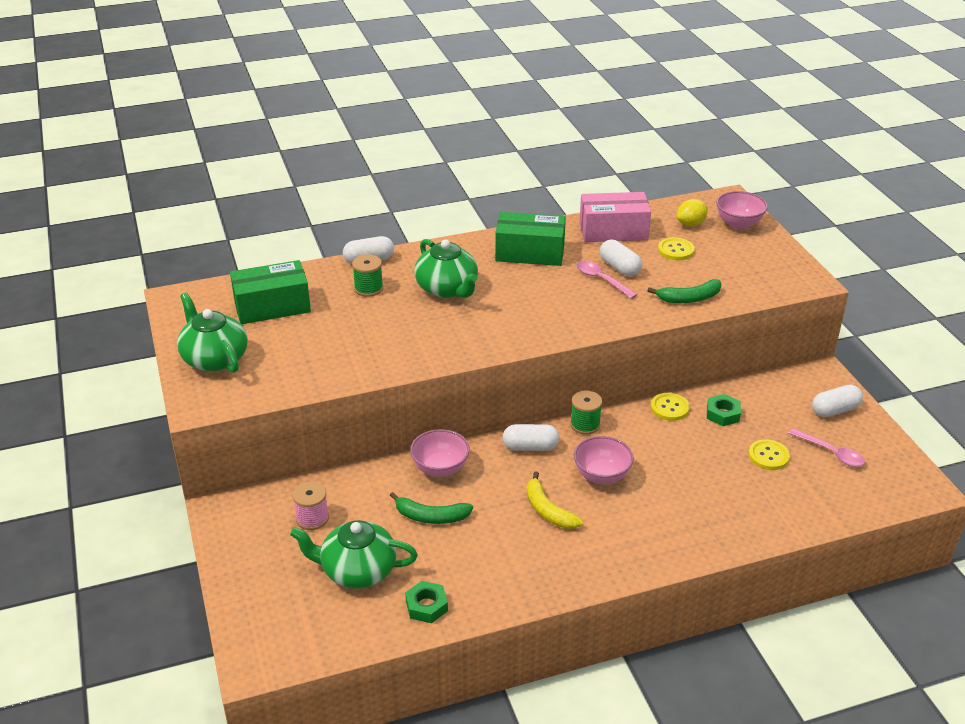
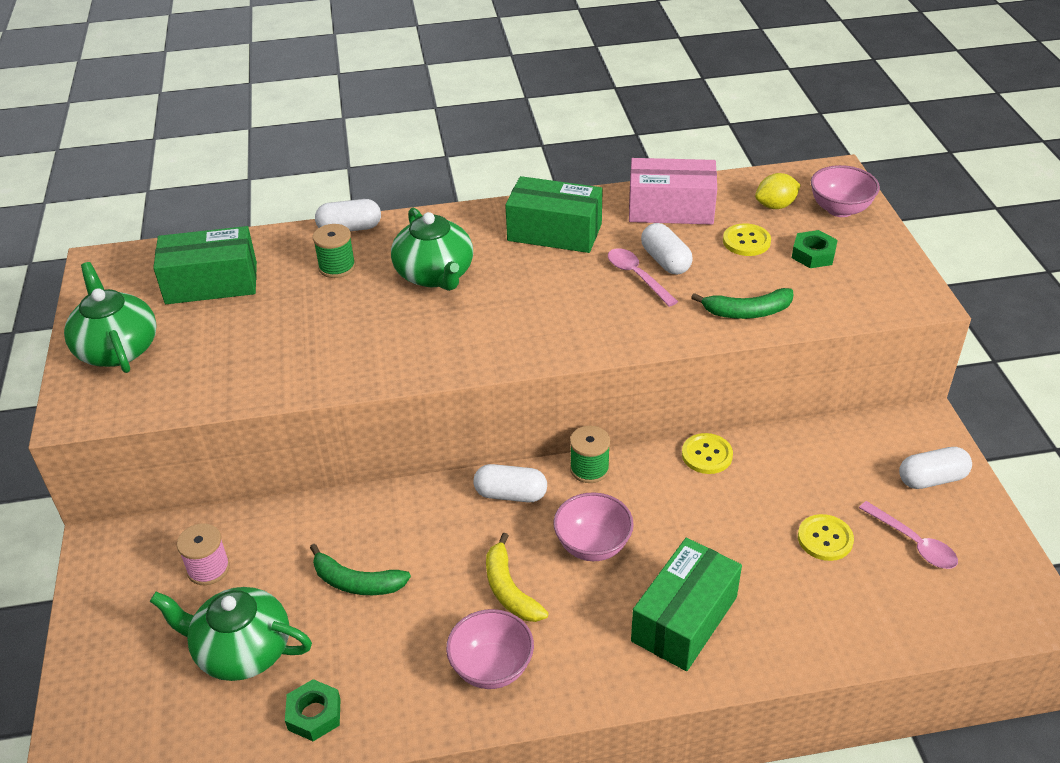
camera: 10 degrees right, 5 degrees up
(440, 468) = (387, 514): pink bowl -> pink bowl (491, 667)
(681, 517) = (684, 619): none -> green box
(723, 414) = (776, 470): green nut -> green nut (813, 254)

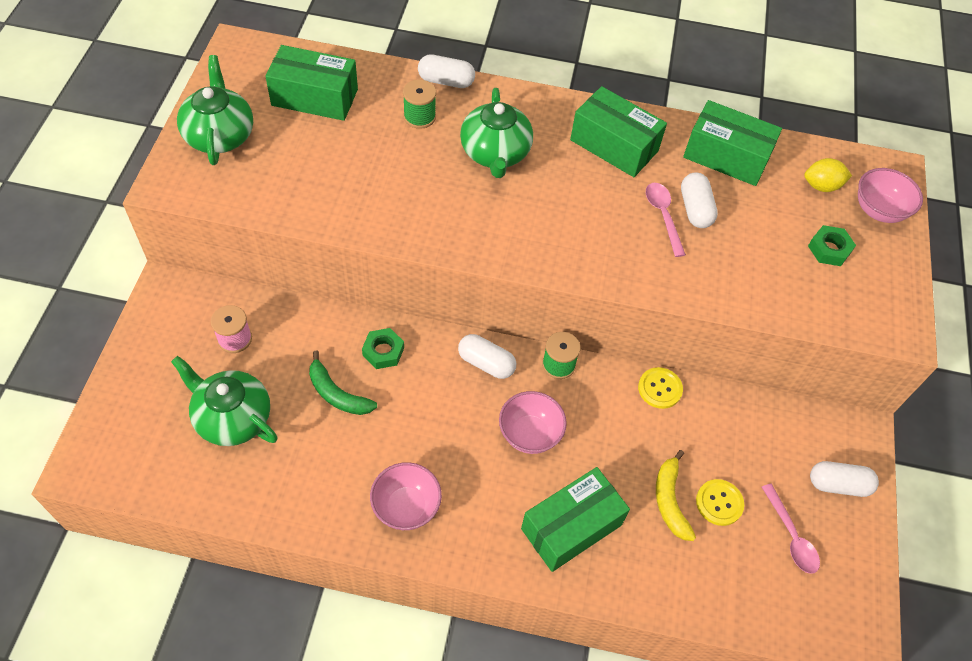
camera: 15 degrees right, 15 degrees up
(314, 714) = (262, 491): green nut -> green nut (383, 351)
(509, 590) = (448, 447): yellow banana -> yellow banana (670, 501)
(671, 209) = (726, 156): pink box -> green box
(746, 241) = (776, 214): yellow button -> none
(747, 312) = (741, 287): green banana -> none

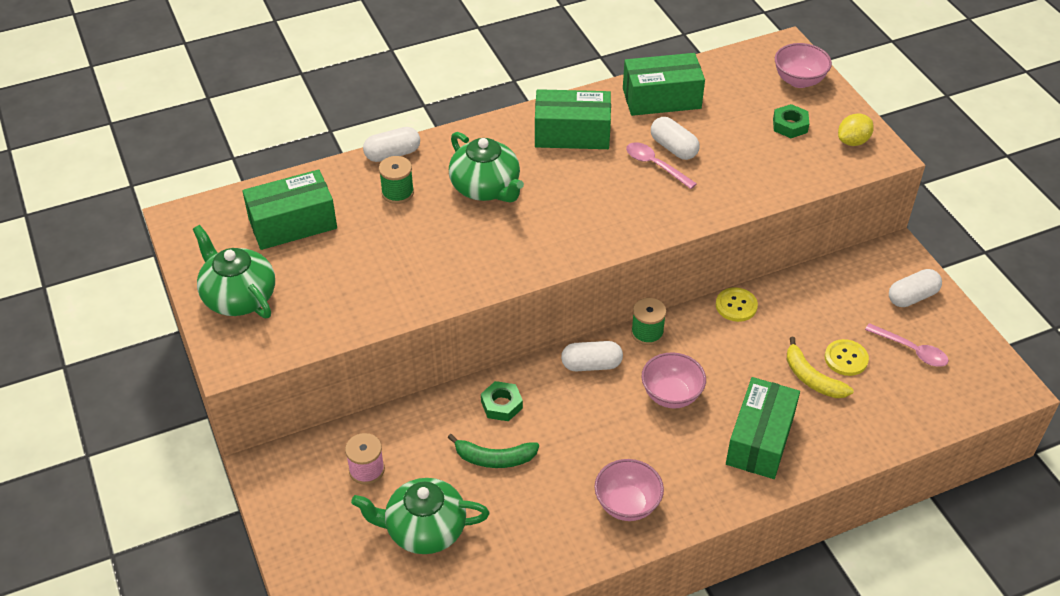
camera: 30 degrees left, 10 degrees down
(821, 186) = (746, 84): yellow lemon -> yellow lemon (853, 141)

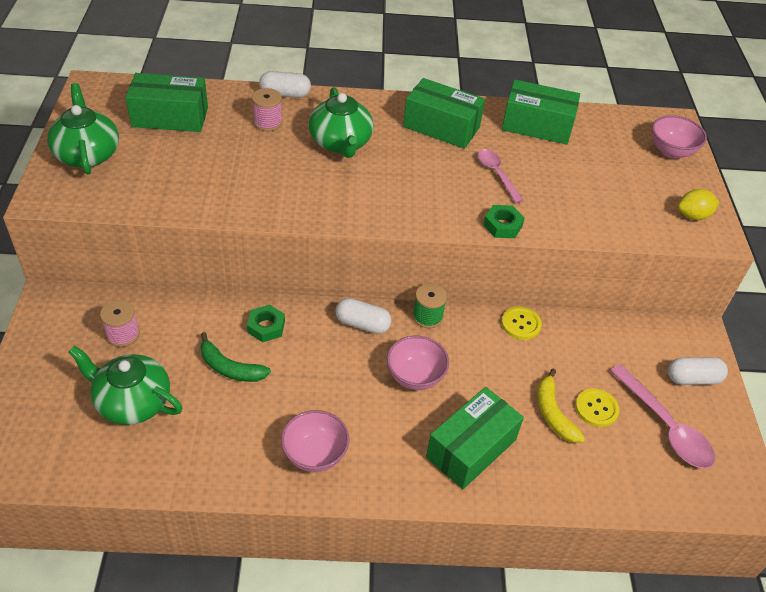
camera: 20 degrees right, 0 degrees up
(397, 192) = (267, 122): green spool -> pink spool
(673, 148) = (522, 166): white capsule -> none
(790, 125) = (640, 183): green nut -> green nut (502, 225)
(911, 350) = (665, 426): pink spoon -> pink spoon, size x1.55

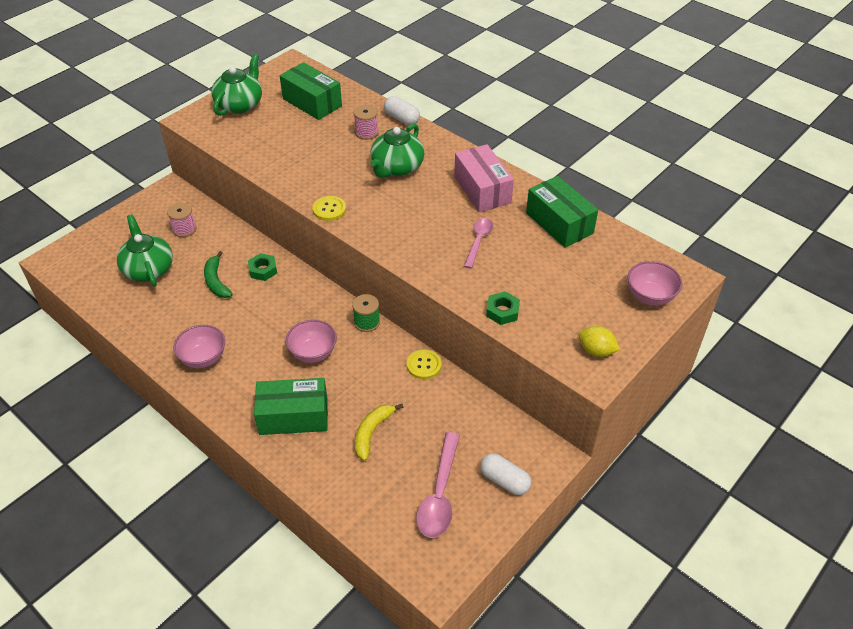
camera: 45 degrees right, 0 degrees up
(362, 324) = (320, 302): white capsule -> none
(441, 127) = (482, 190): green box -> pink box
(502, 225) = (435, 276): green nut -> green nut (502, 311)
(596, 408) = (405, 450): yellow button -> yellow button (329, 209)

